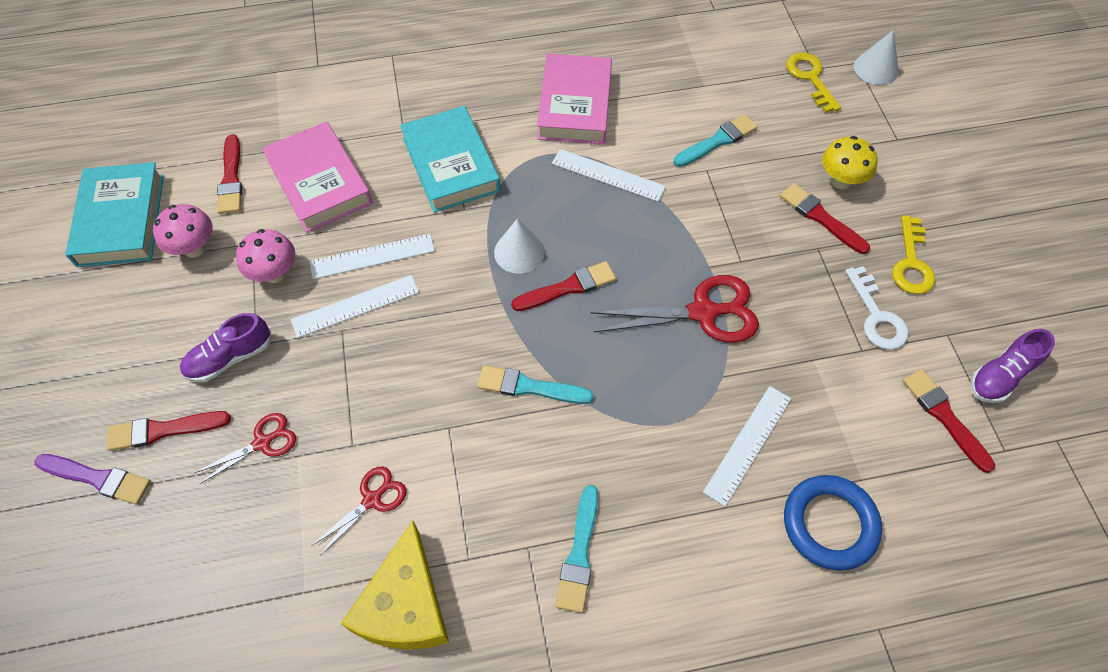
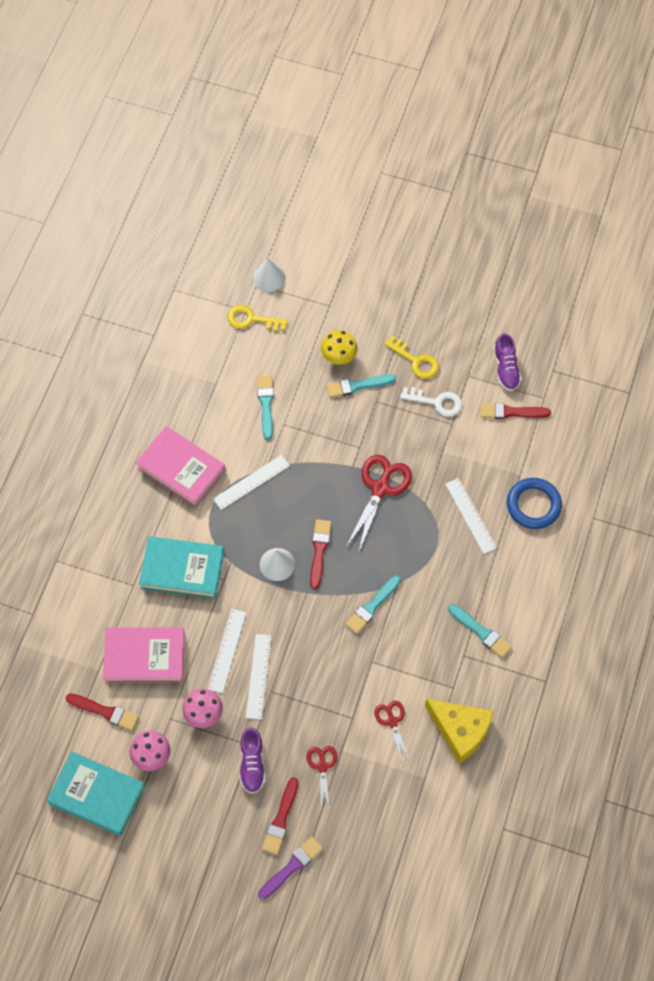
camera: 60 degrees left, 5 degrees up
(820, 218) = (357, 386): red brush -> turquoise brush

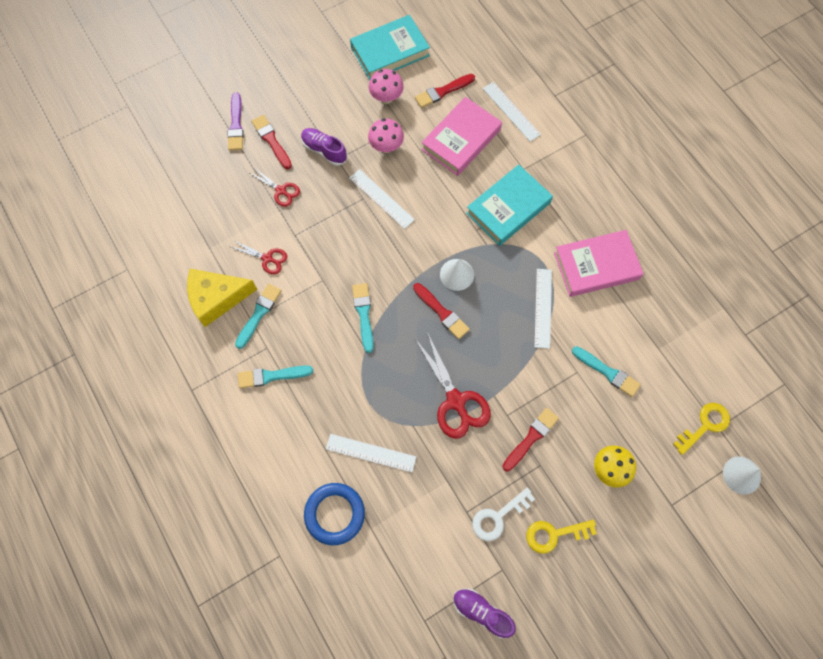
camera: 130 degrees right, 5 degrees up
(227, 650) = (419, 193): white ruler -> white ruler (511, 111)
(357, 386) = (568, 461): turquoise brush -> turquoise brush (259, 314)
(511, 412) = (435, 576): red brush -> red brush (531, 438)

